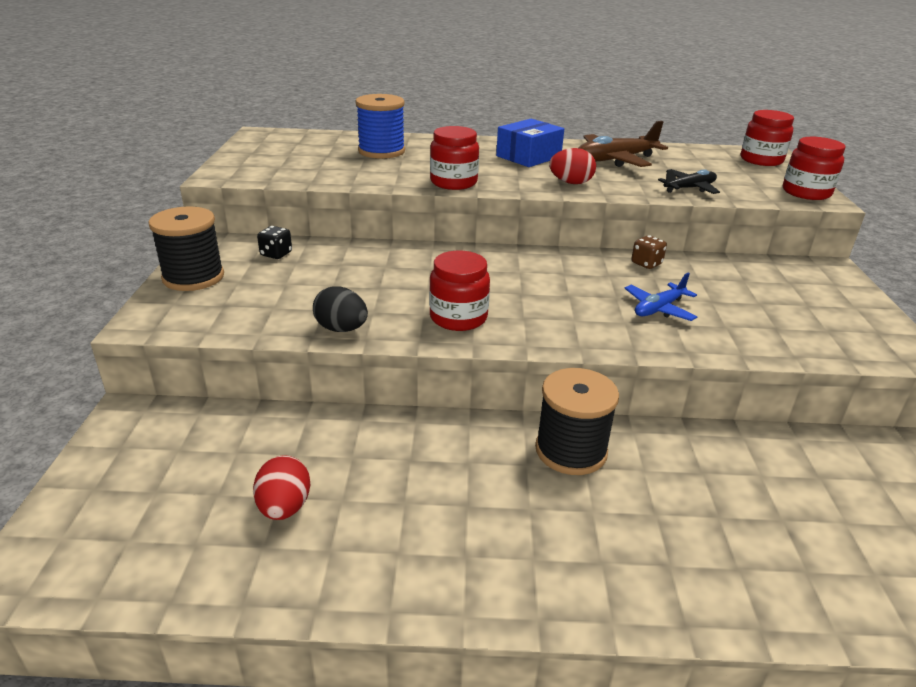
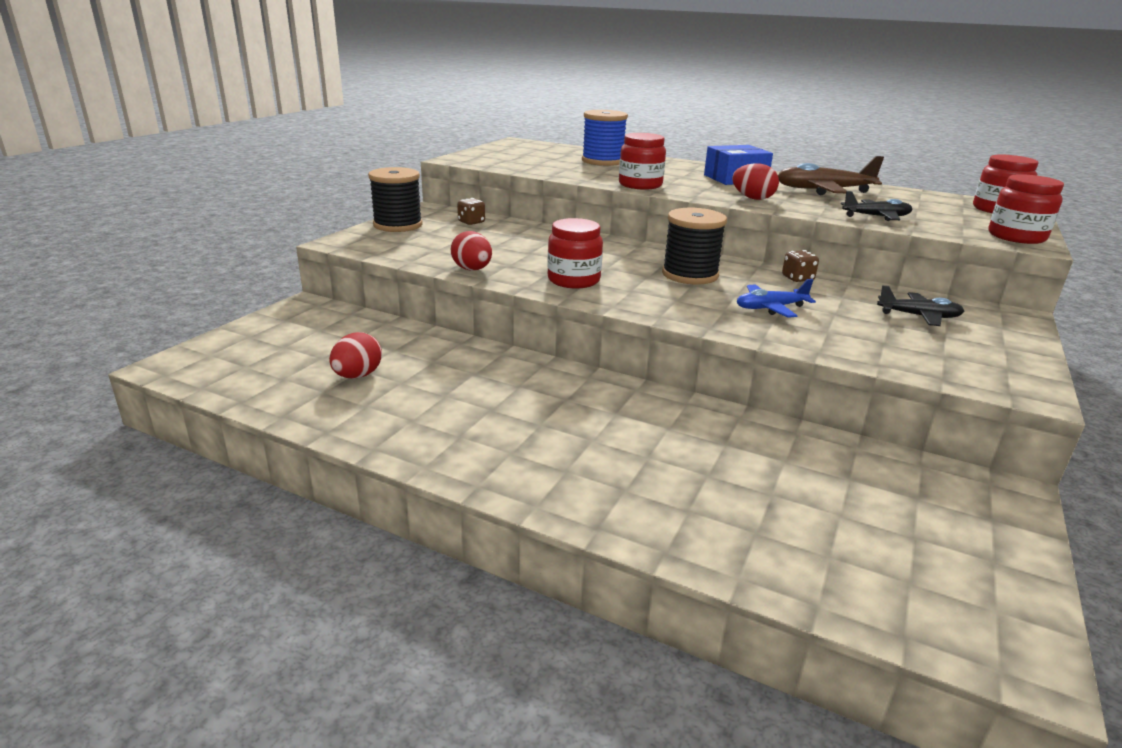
camera: 25 degrees right, 5 degrees down
(276, 254) = (471, 222): black dice -> brown dice
(341, 329) = (472, 270): black egg -> red egg
(571, 451) = (614, 400): black spool -> black spool (690, 275)
(771, 287) = (919, 316): none -> black plane

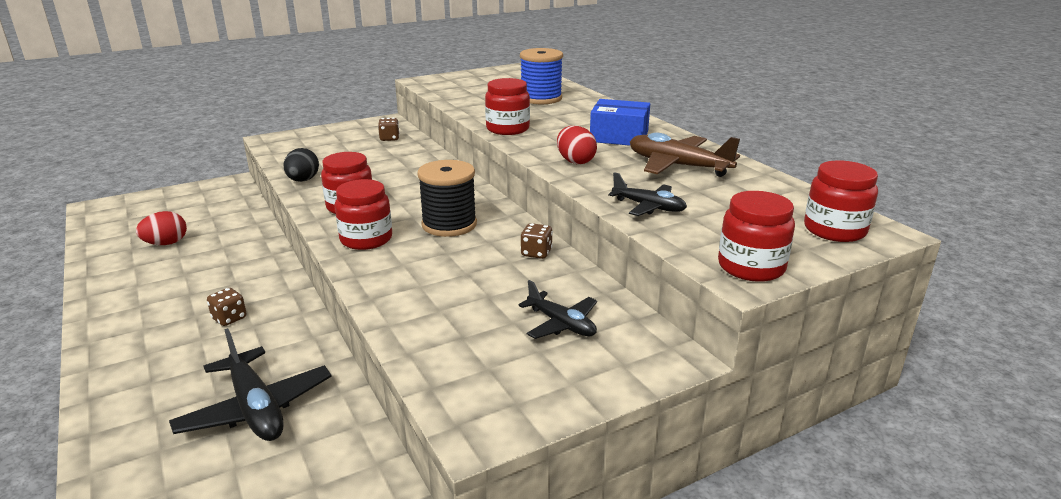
camera: 35 degrees right, 0 degrees up
(398, 225) = (335, 131): black spool -> none
(472, 270) = (303, 180): red egg -> black egg
(581, 415) = (229, 318): none -> brown dice
(651, 300) = (366, 239): none -> red jar
(761, 469) = (255, 408): none -> black plane
(770, 308) = (443, 274): blue plane -> none

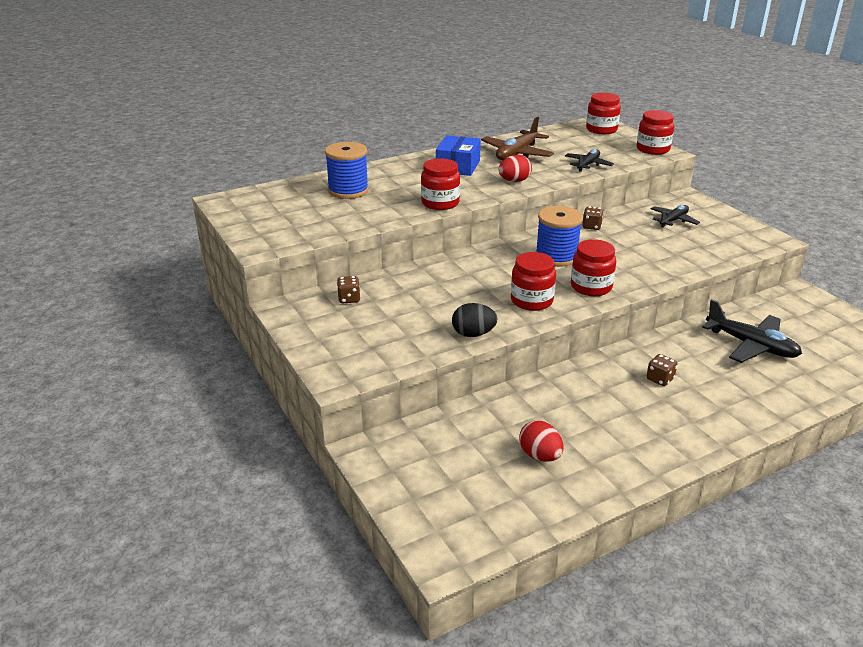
camera: 90 degrees left, 5 degrees up
(255, 408) = (751, 345): black plane -> black plane turned 75 degrees clockwise
(449, 224) = (556, 256): black spool -> blue spool

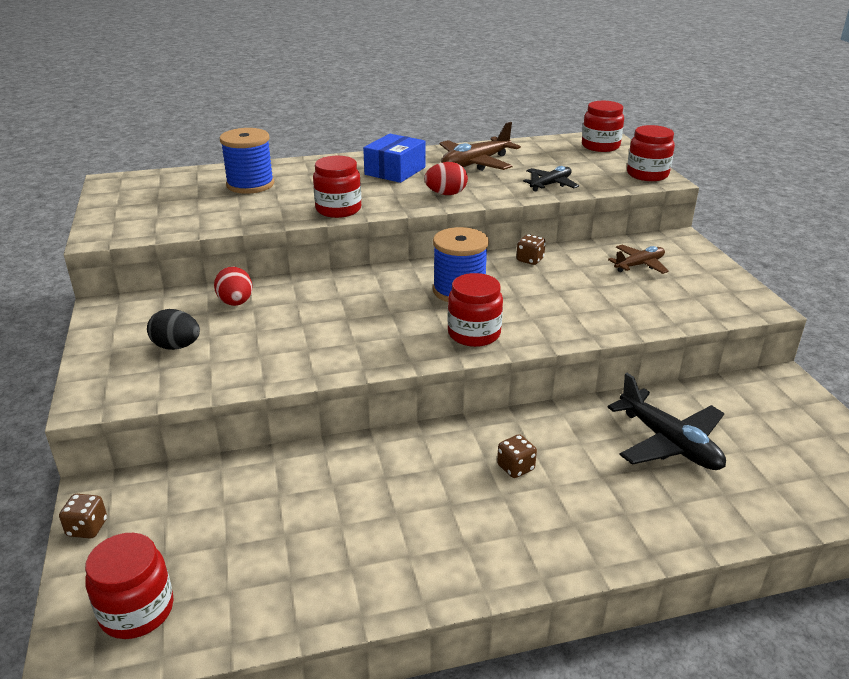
camera: 15 degrees right, 0 degrees up
(349, 299) = (183, 308): brown dice -> brown dice (87, 528)
(473, 334) = (286, 371): black egg -> black egg (176, 346)
(531, 301) = (388, 340): red jar -> red jar (137, 611)
(540, 456) = (293, 542): red egg -> red egg (236, 303)
(673, 220) = (639, 265): black plane -> brown plane

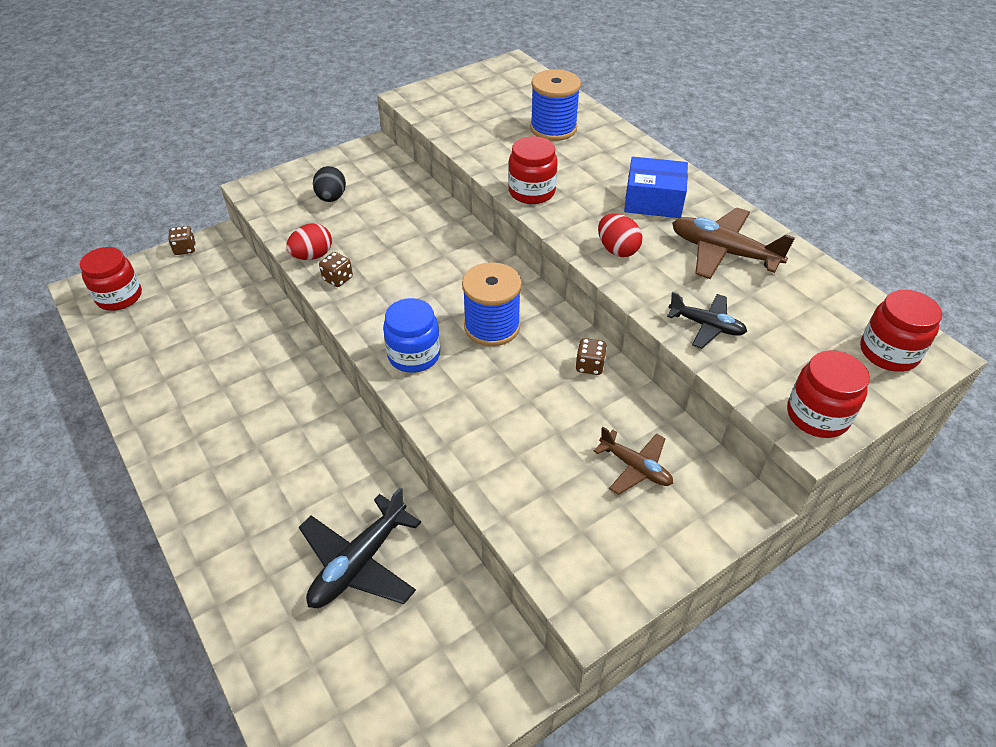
camera: 70 degrees right, 15 degrees up
(236, 303) = (406, 203): red egg -> red egg (312, 256)
(474, 334) = (414, 355): red jar -> blue jar
(515, 468) = (292, 448): brown dice -> brown dice (338, 279)

